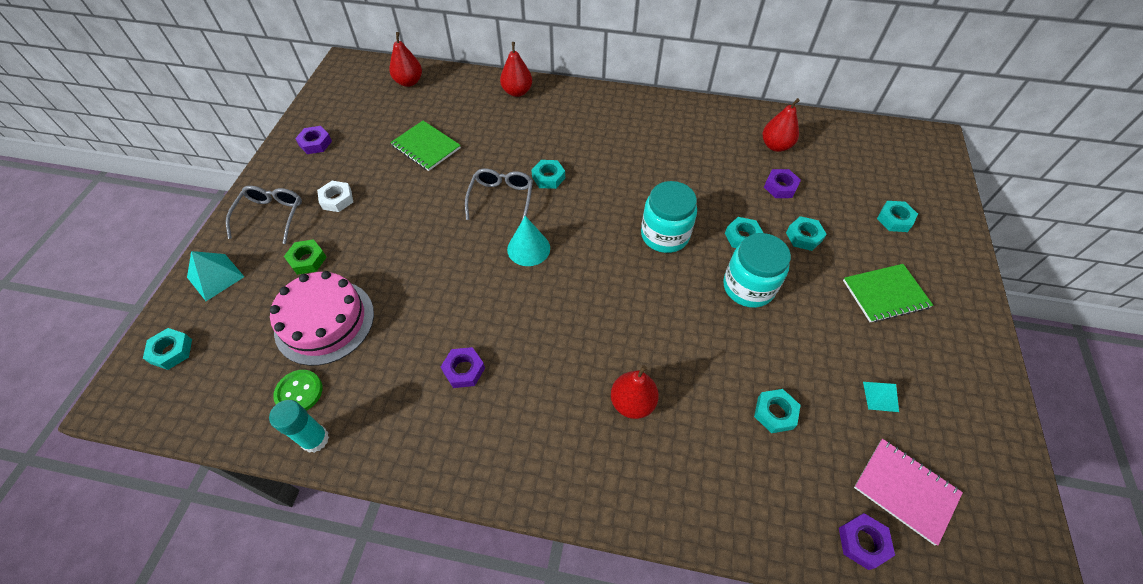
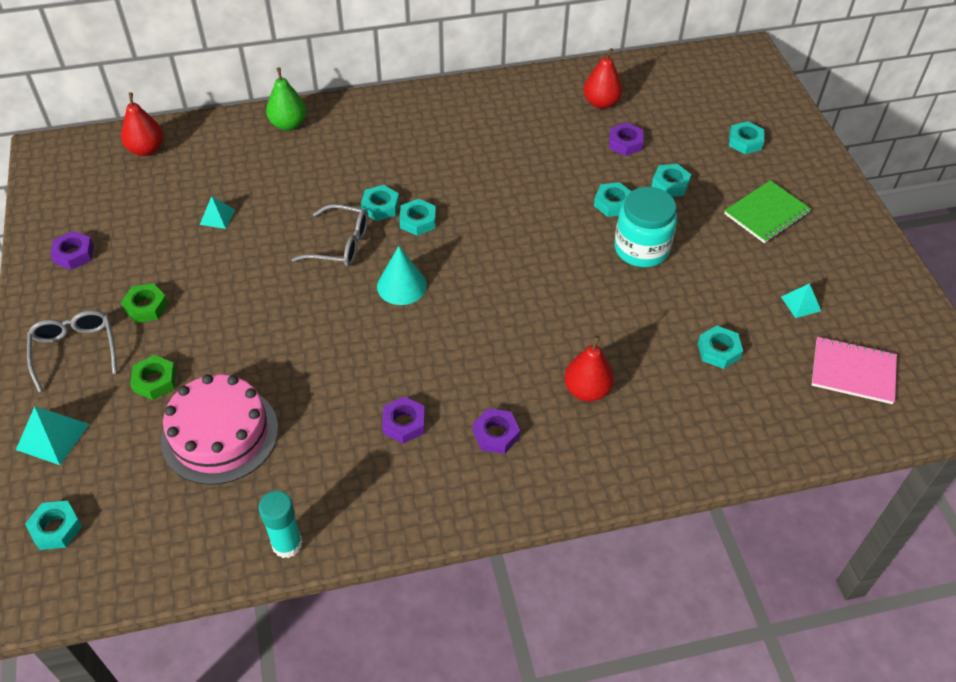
camera: 25 degrees left, 5 degrees down
(299, 392) = (238, 510): green button -> none
(337, 199) = (146, 307): white nut -> green nut
(426, 147) = (217, 217): green notebook -> turquoise pyramid
(501, 198) = (341, 244): grey glasses -> grey glasses turned 120 degrees clockwise
(517, 92) = (288, 124): red pear -> green pear
(571, 198) = (418, 221): none -> turquoise nut
(664, 235) = (535, 226): turquoise jar -> none
(862, 542) = (837, 425): purple nut -> purple nut (496, 434)

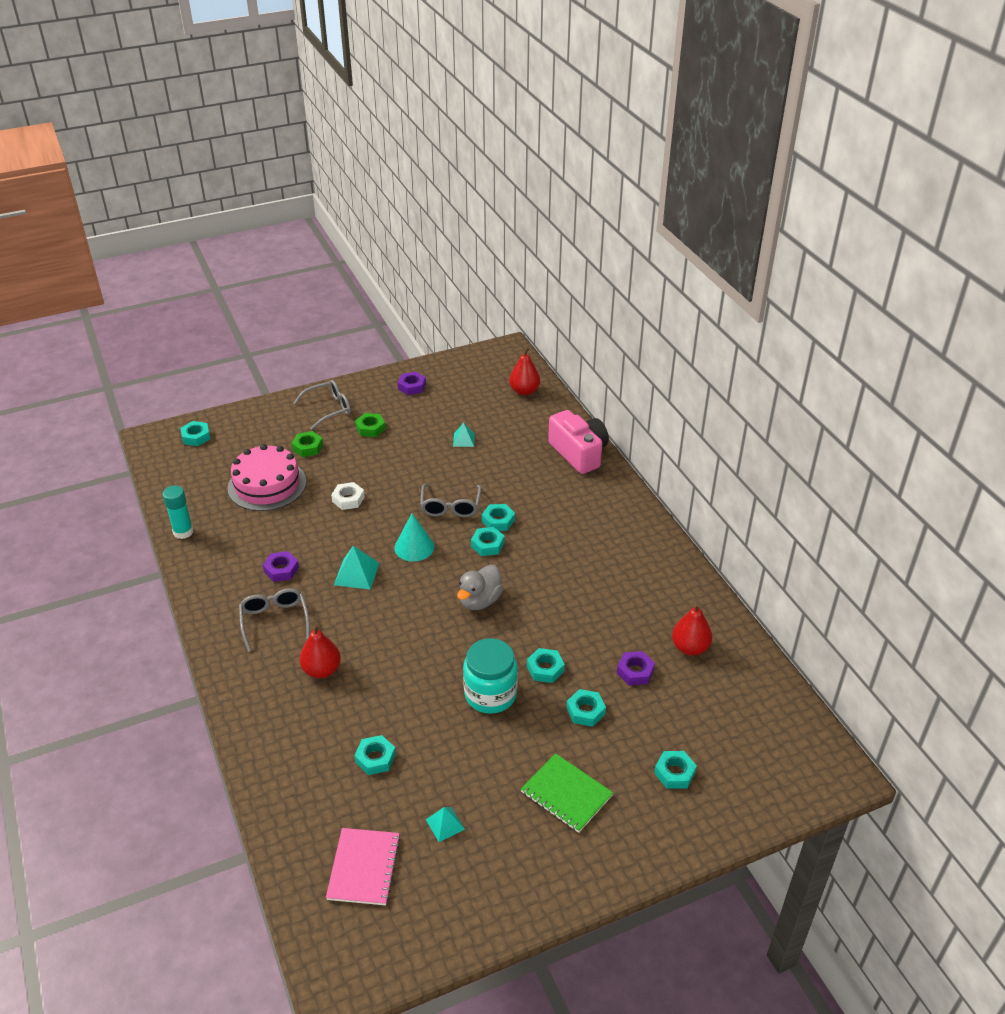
camera: 80 degrees right, 10 degrees down
(52, 436) = (261, 418): turquoise pyramid -> turquoise pyramid (356, 573)
(288, 124) = (579, 453): green pear -> pink camera
(288, 343) = (348, 499): none -> white nut
(496, 434) = (275, 620): purple nut -> grey glasses
(505, 239) = (480, 601): none -> grey duck

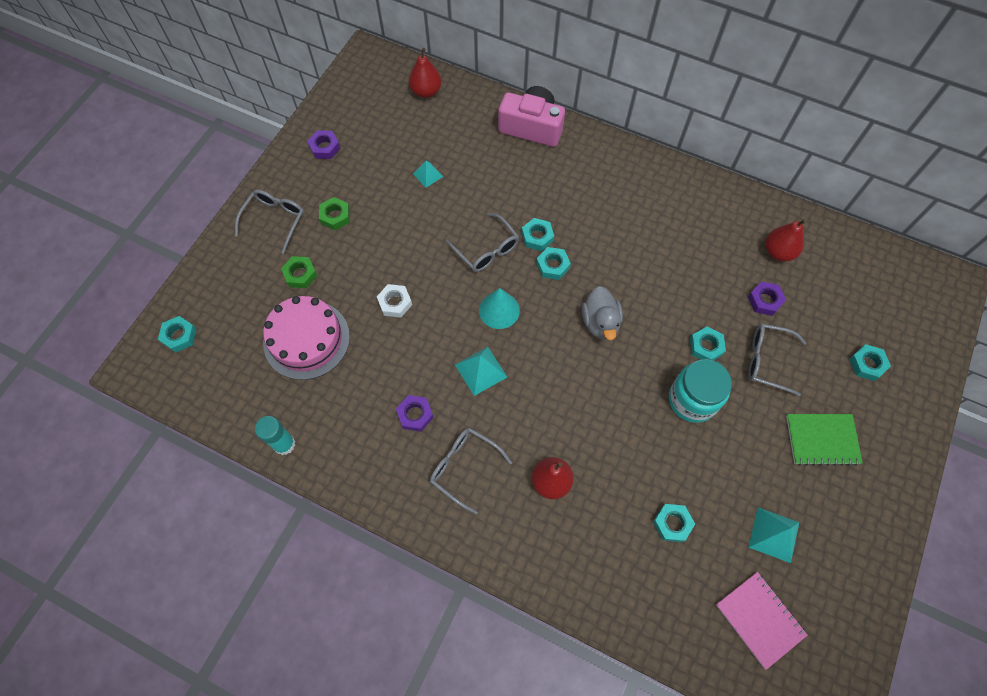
camera: 40 degrees left, 25 degrees up
(445, 824) = (773, 534): turquoise pyramid -> turquoise pyramid, size x1.56
(585, 711) = (767, 361): turquoise nut -> grey glasses

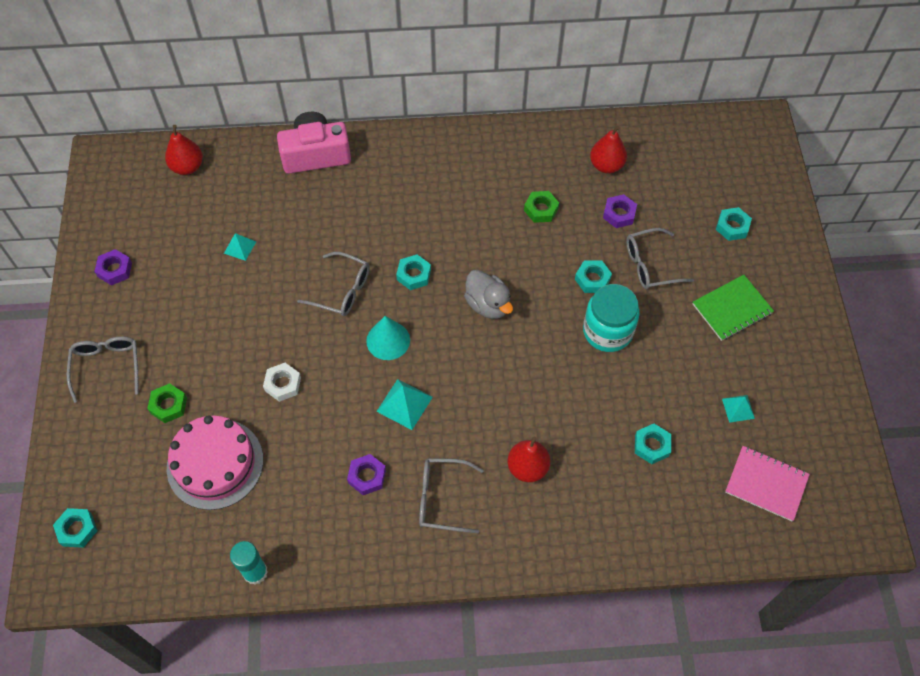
camera: 30 degrees left, 5 degrees down
(335, 216) = (169, 331): green nut -> green nut (541, 209)
(537, 237) = (383, 255): turquoise nut -> none
(773, 534) = (738, 408): turquoise pyramid -> turquoise pyramid, size x0.64

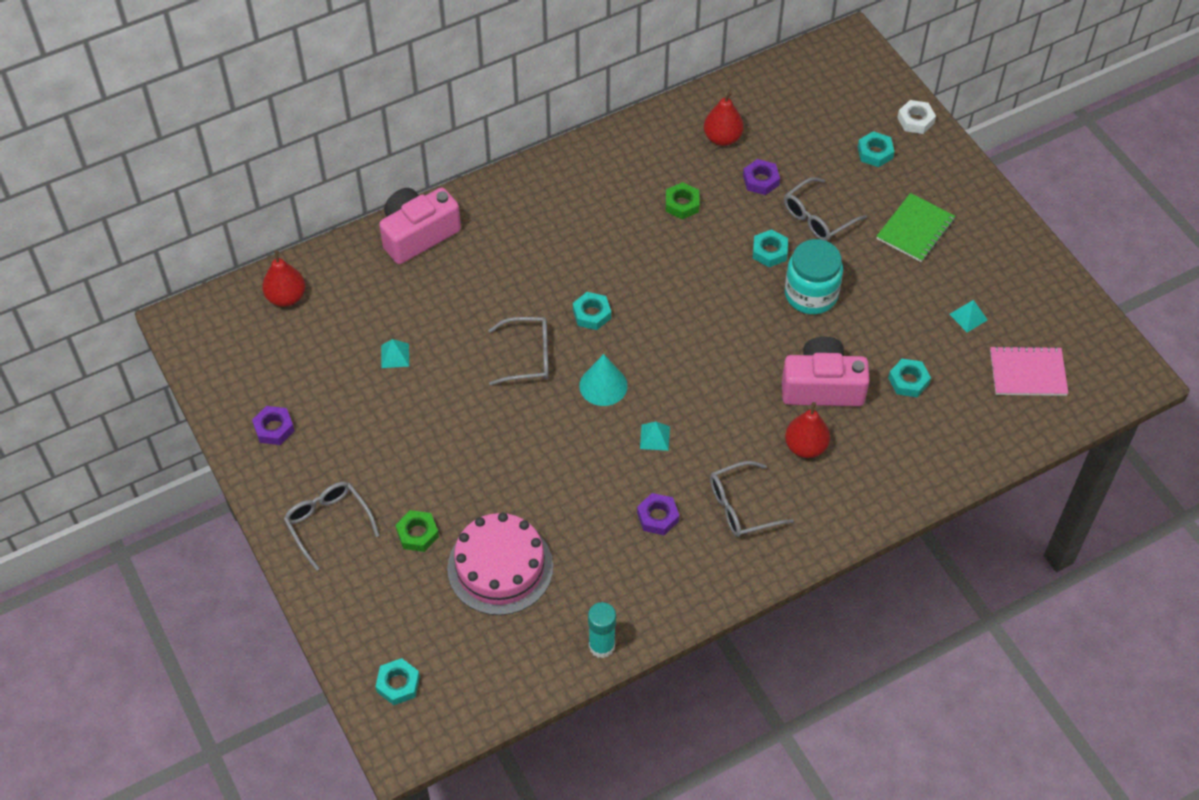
camera: 25 degrees left, 5 degrees down
(283, 384) = (522, 467): white nut -> white nut (915, 120)
(404, 404) = (654, 437): turquoise pyramid -> turquoise pyramid, size x0.64
(488, 304) = (682, 314): grey duck -> none
(572, 419) = (822, 387): none -> pink camera

